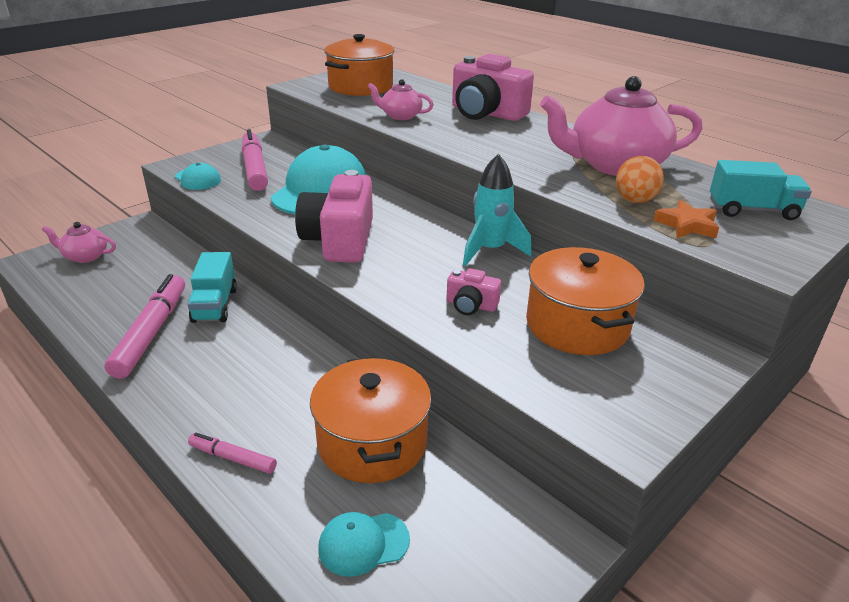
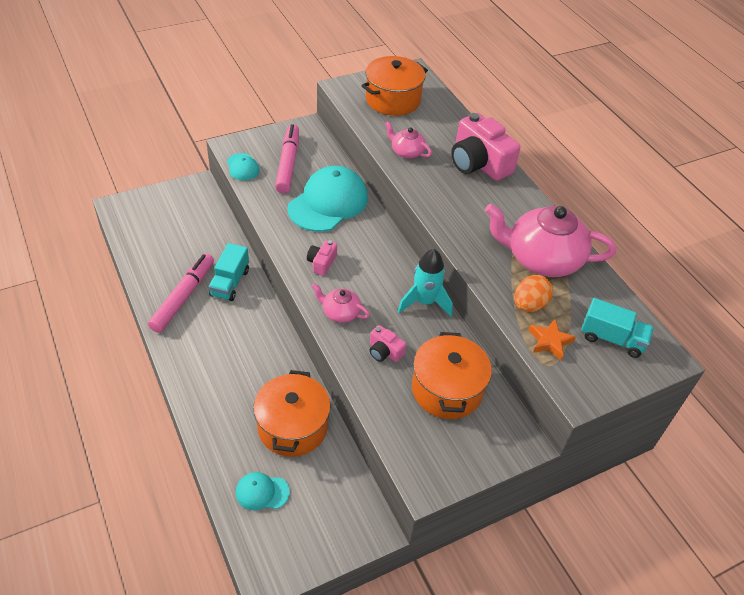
camera: 15 degrees right, 15 degrees up
(85, 256) = (154, 210): pink teapot -> pink teapot (340, 313)
(233, 458) = (207, 413): pink marker -> none
(339, 240) = (322, 263): pink camera -> pink camera, size x0.48

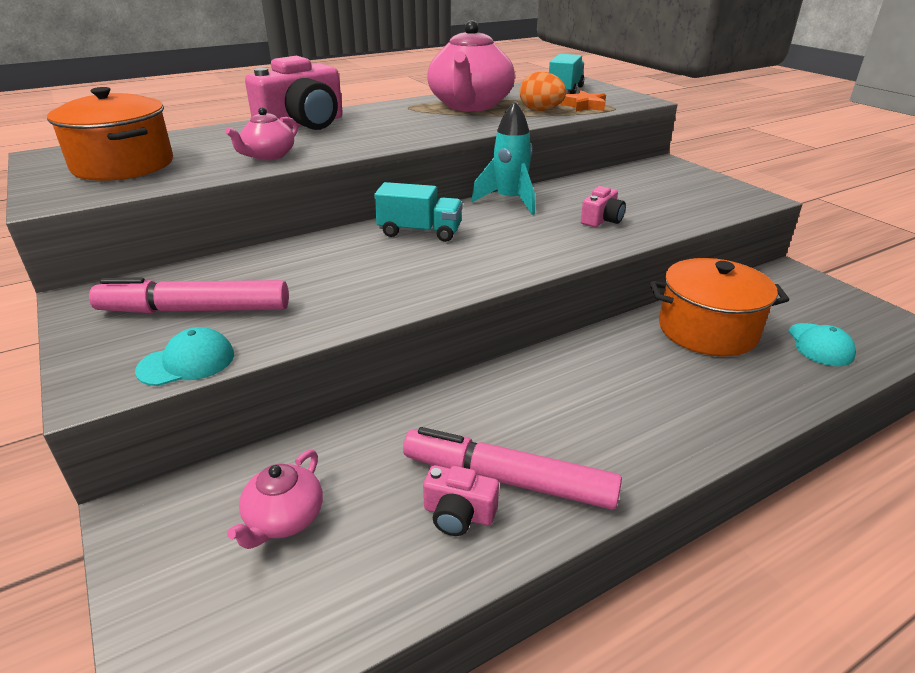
camera: 90 degrees left, 15 degrees down
(230, 283) = (457, 420): turquoise truck -> turquoise truck (420, 232)
(322, 263) = (459, 264): pink camera -> pink camera (458, 514)
(328, 203) = (317, 267): turquoise cap -> none
(340, 313) = (552, 247): pink teapot -> pink teapot (284, 519)
(447, 390) = (632, 190): orange pot -> none

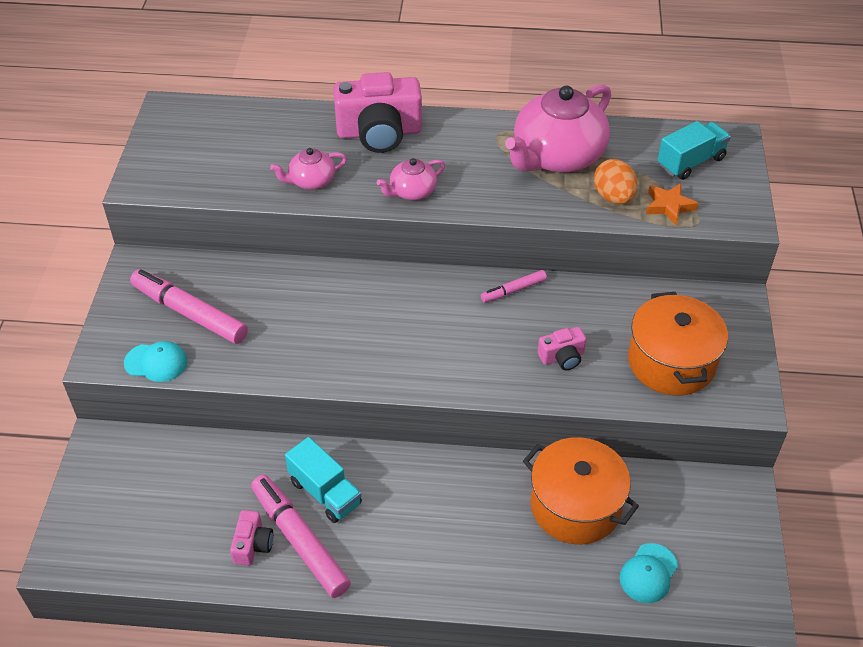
camera: 35 degrees right, 15 degrees up
(123, 165) = (206, 150): orange pot -> orange pot (671, 362)
(284, 519) = (164, 490): pink teapot -> pink teapot (412, 191)
(420, 232) = (400, 298): turquoise truck -> turquoise truck (325, 492)
(458, 514) = (252, 545): pink camera -> pink camera turned 135 degrees counterclockwise
(509, 201) = (513, 290): turquoise rocket -> pink marker

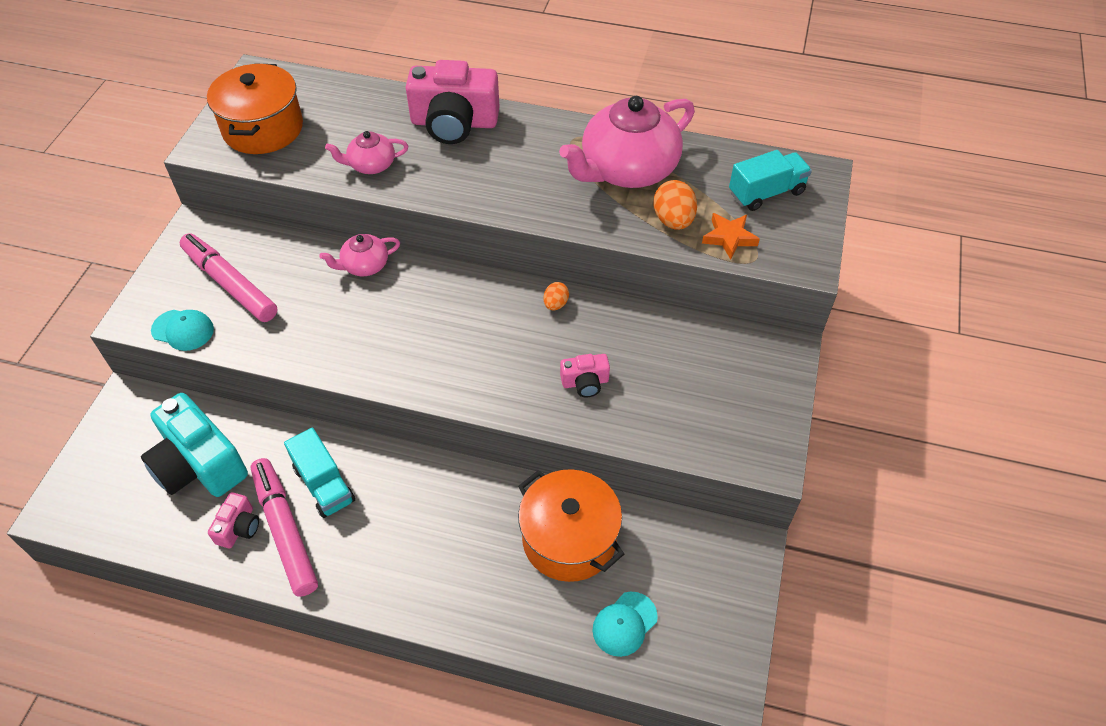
camera: 10 degrees right, 5 degrees up
(194, 492) = (199, 464): none -> turquoise camera
(412, 191) = (468, 189): pink teapot -> pink teapot (364, 266)
(513, 290) = (555, 304): pink marker -> orange egg
(671, 362) = (697, 404): orange pot -> orange pot (263, 128)

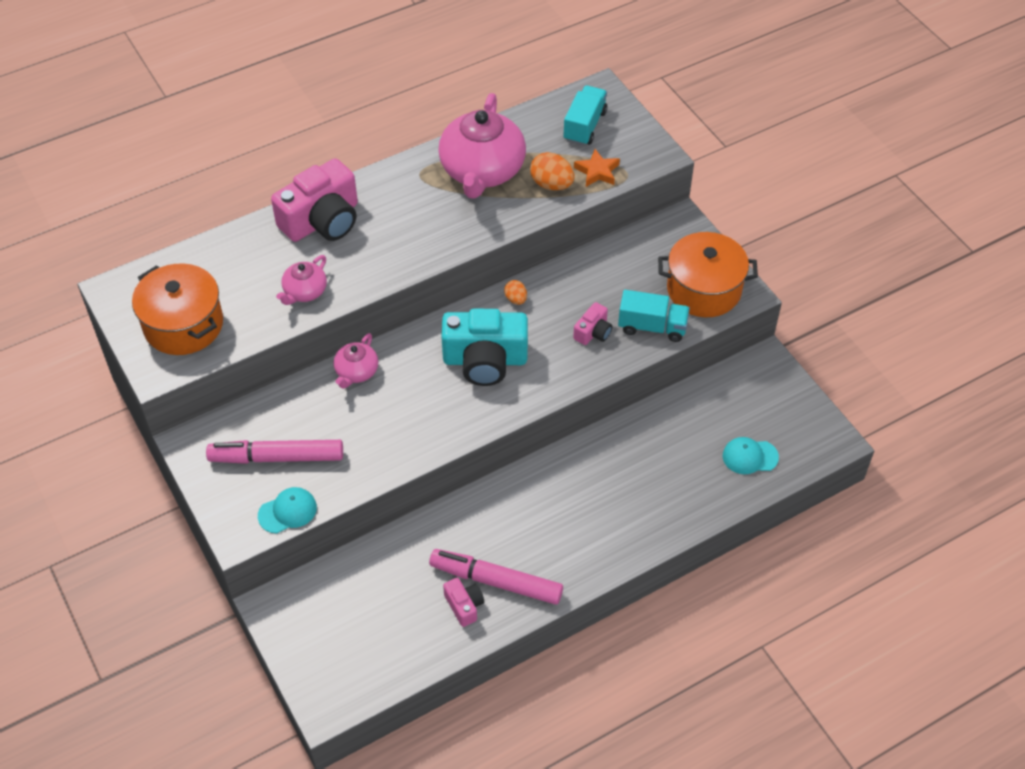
camera: 45 degrees left, 0 degrees up
(199, 464) = (384, 596): turquoise camera -> turquoise camera (485, 360)
(324, 484) = (484, 536): turquoise truck -> turquoise truck (652, 327)
(569, 539) = (667, 439): orange pot -> orange pot (704, 289)
(624, 624) = (750, 456): turquoise cap -> turquoise cap turned 90 degrees clockwise

